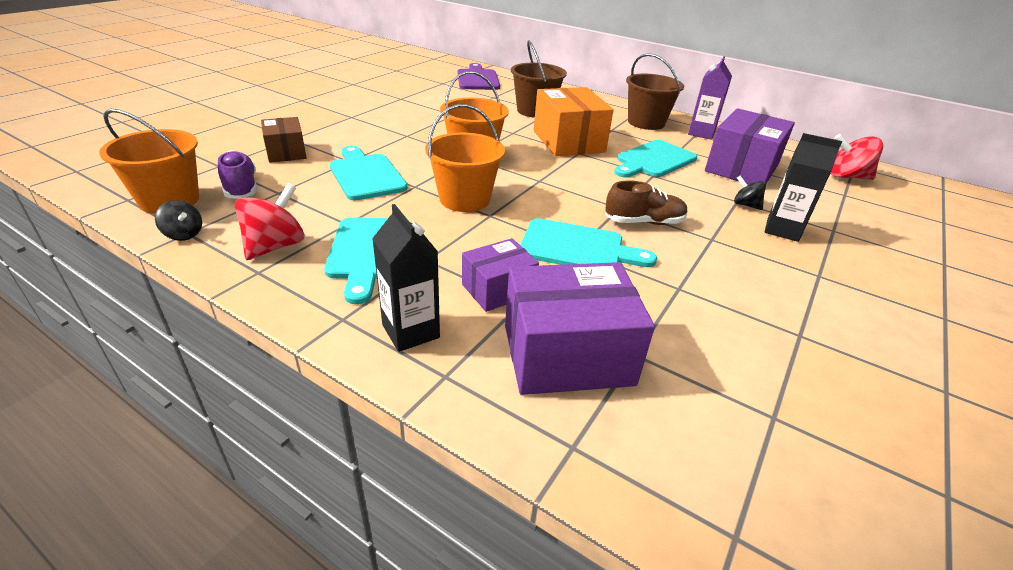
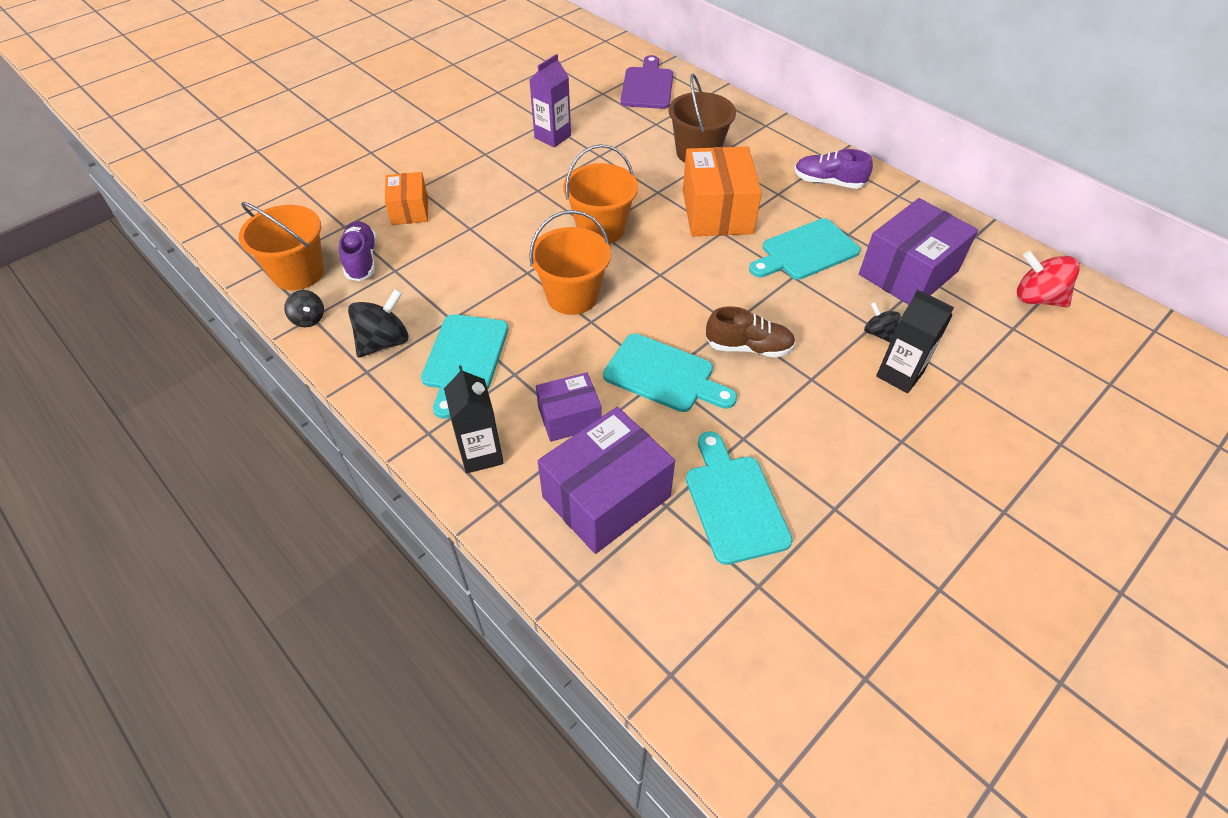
camera: 15 degrees right, 15 degrees up
(275, 246) = (384, 342): red spinning top -> black spinning top
(286, 152) = (409, 210): brown box -> orange box
(366, 175) = (482, 251): turquoise cutting board -> turquoise cutting board (734, 503)
(567, 354) = (606, 497): purple box -> purple box turned 45 degrees counterclockwise
(646, 122) = (828, 182): brown bucket -> purple shoe
(701, 133) = (890, 206): purple carton -> purple carton (552, 137)

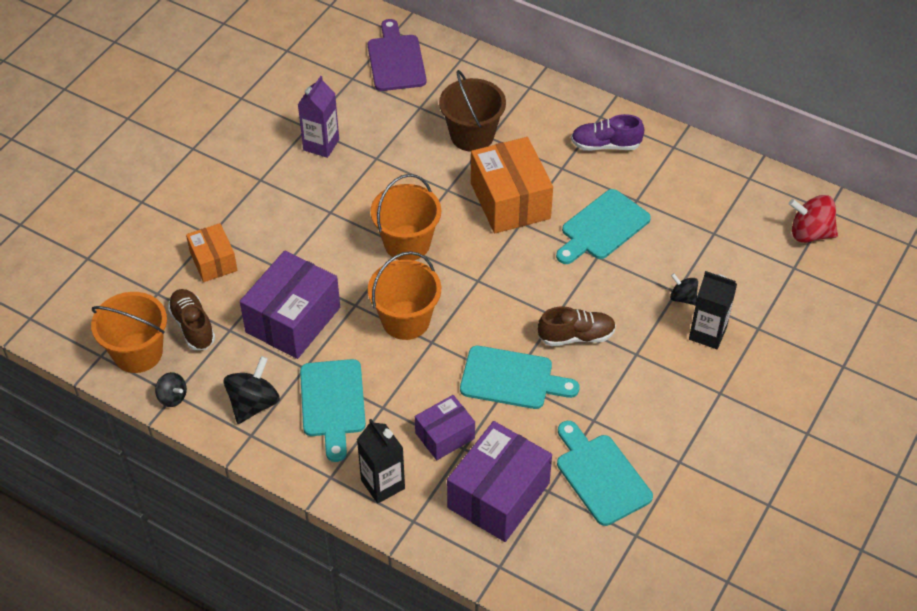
camera: 15 degrees left, 0 degrees up
(362, 260) = (193, 326): purple shoe -> brown shoe
(908, 273) = (697, 231): purple box -> purple box (293, 320)

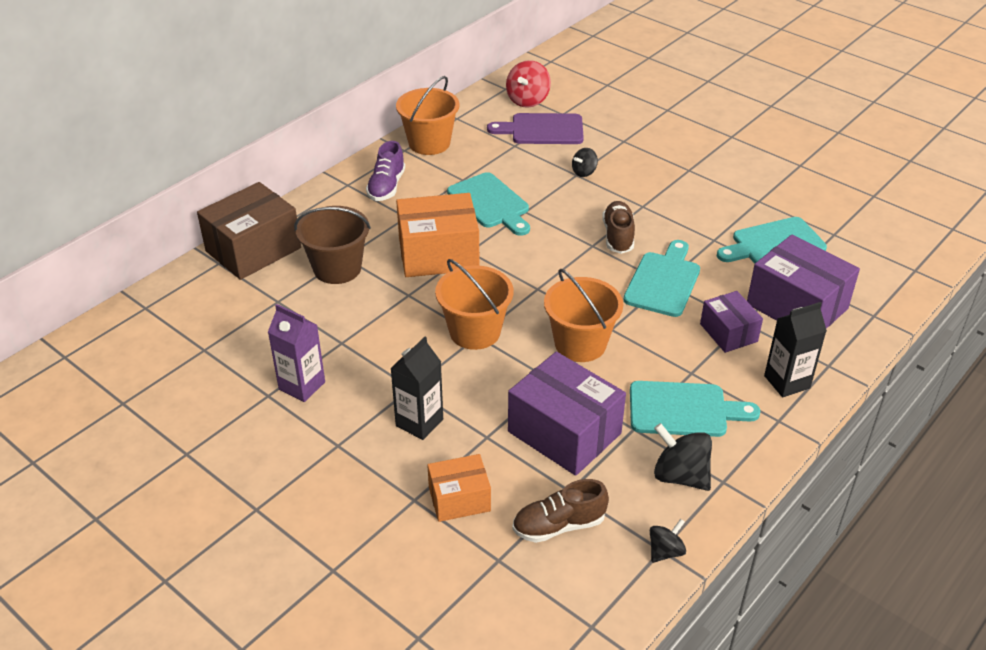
camera: 80 degrees left, 10 degrees down
(138, 353) = (592, 584): orange bucket -> orange bucket (429, 143)
(395, 60) = (193, 311): purple cutting board -> purple cutting board (542, 130)
(484, 76) = (253, 249): none -> brown box
(707, 333) = (625, 166): black carton -> black carton (419, 422)

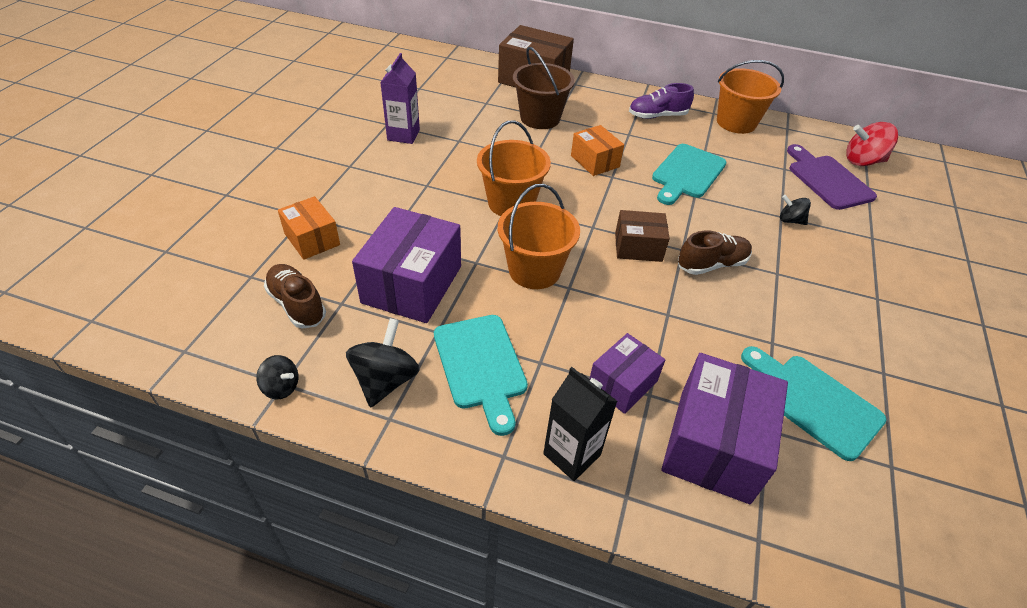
camera: 65 degrees right, 5 degrees up
(419, 422) = (389, 198): black carton -> none
(438, 254) = (595, 161): orange box -> orange box, size x0.58
(578, 270) = (638, 247): none -> brown box
(663, 281) = (668, 312): turquoise cutting board -> none

